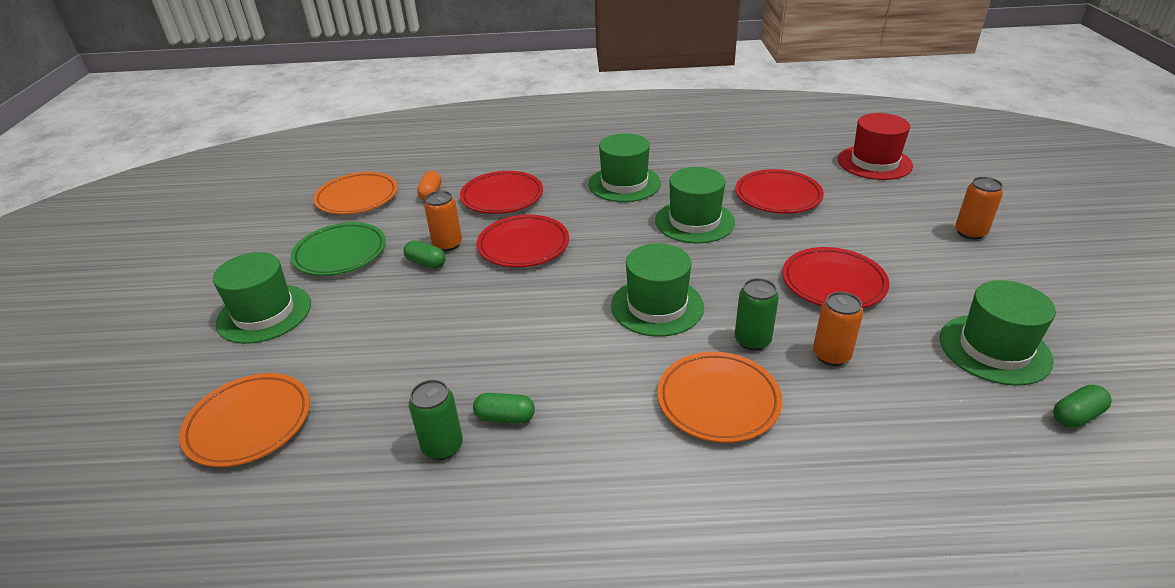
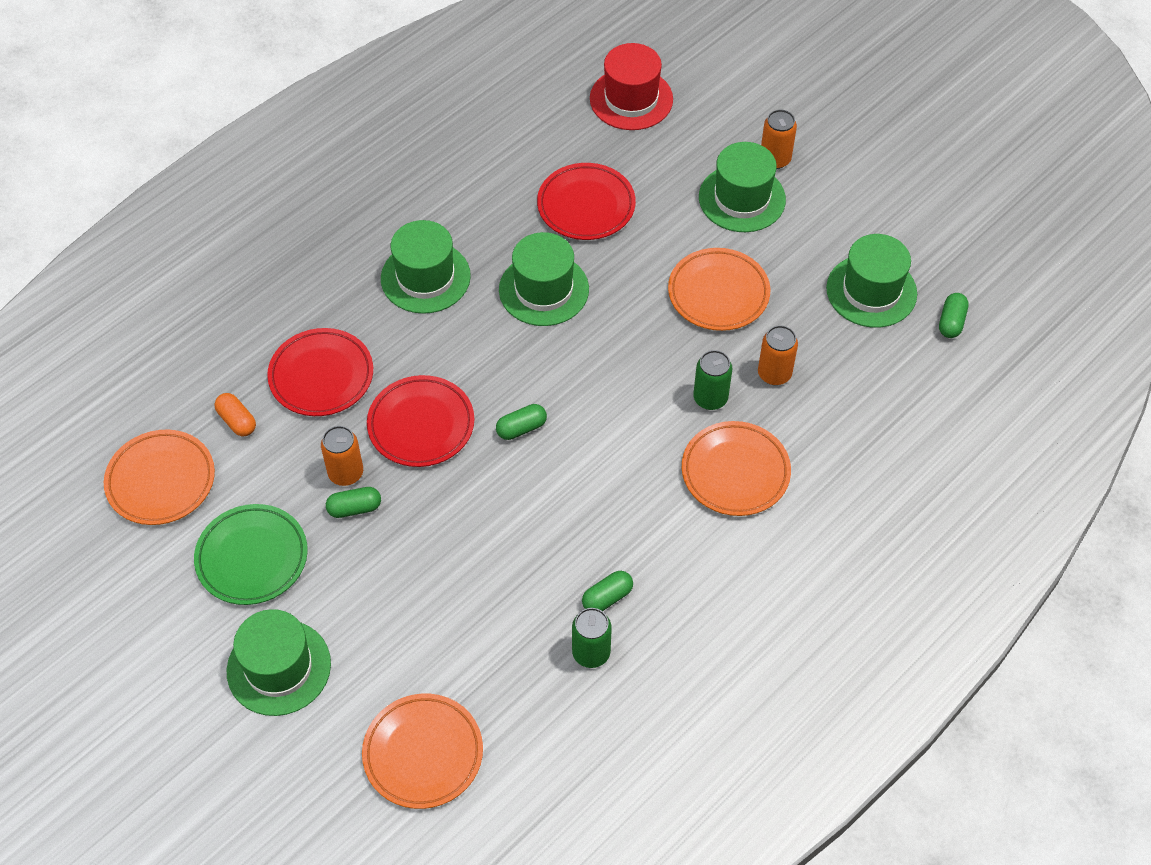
camera: 45 degrees left, 20 degrees up
(583, 281) = (521, 428): none -> green capsule
(657, 306) = (609, 413): green hat -> green hat (742, 198)
(833, 283) = (718, 293): red plate -> orange plate

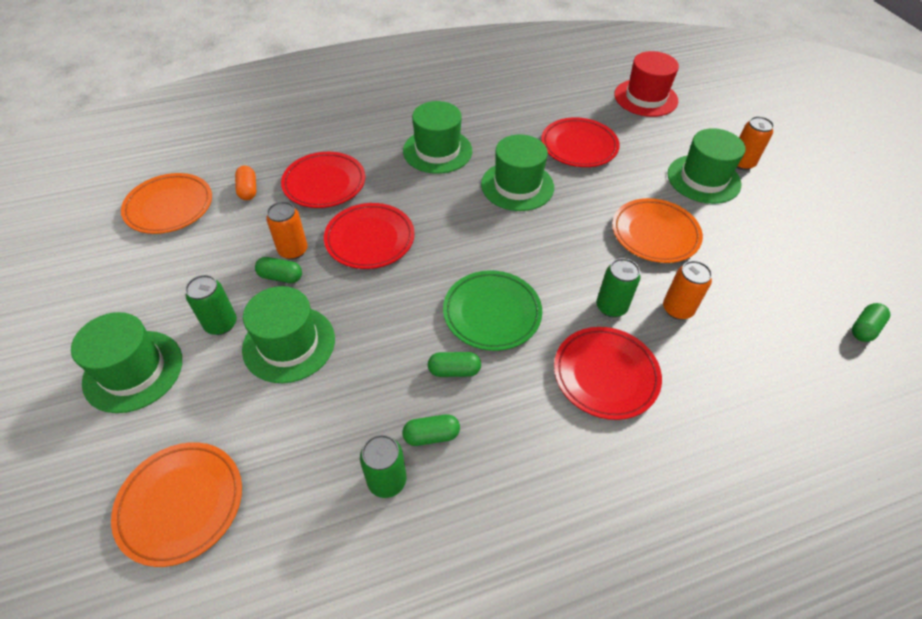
camera: 25 degrees right, 5 degrees down
(252, 557) = (183, 281): green plate -> green plate (492, 313)
(330, 584) = (221, 324): none -> green can
(521, 428) = (443, 270): green capsule -> green capsule (454, 370)
(735, 472) = (605, 375): orange plate -> red plate
(871, 291) = (793, 278): green hat -> green hat (289, 344)

